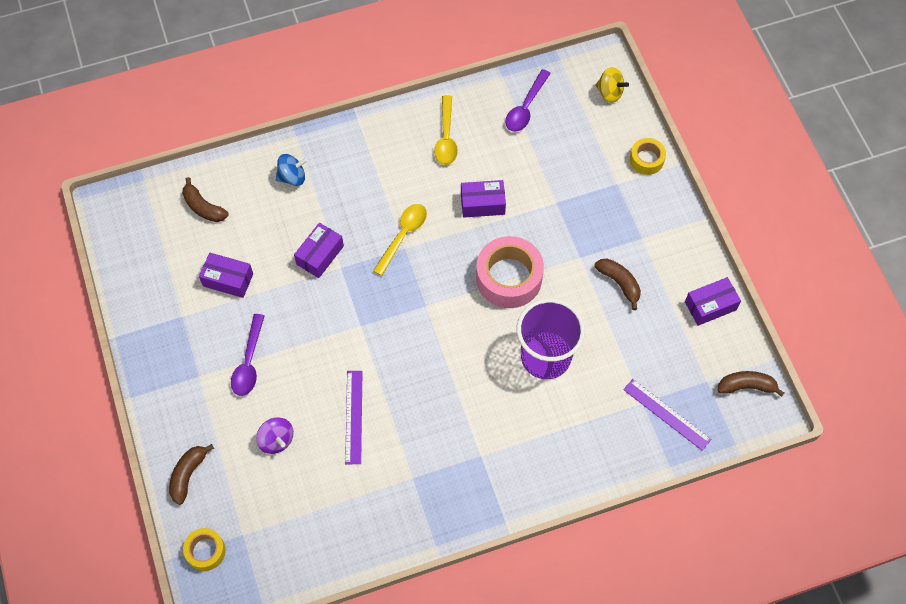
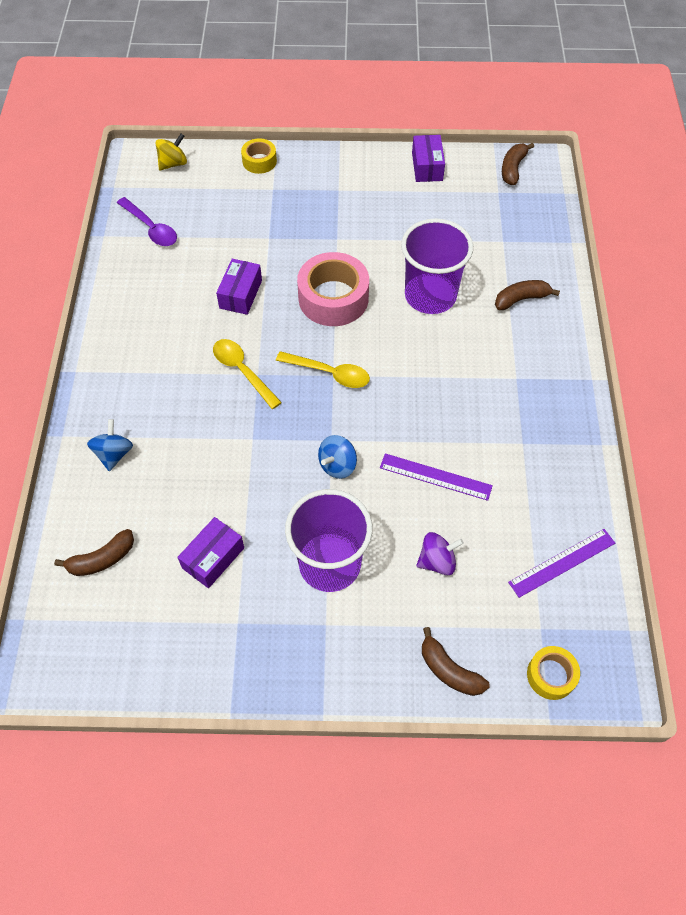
camera: 70 degrees left, 5 degrees down
(249, 362) = (330, 564): purple spoon -> purple cup
(320, 255) = (227, 454): purple box -> none
(338, 338) = (337, 465): none -> blue spinning top
(446, 137) = (147, 301): yellow spoon -> yellow spoon (329, 373)
(619, 283) = (377, 219): brown banana -> brown banana (521, 299)
(666, 414) = (520, 228): purple ruler -> purple ruler (562, 562)

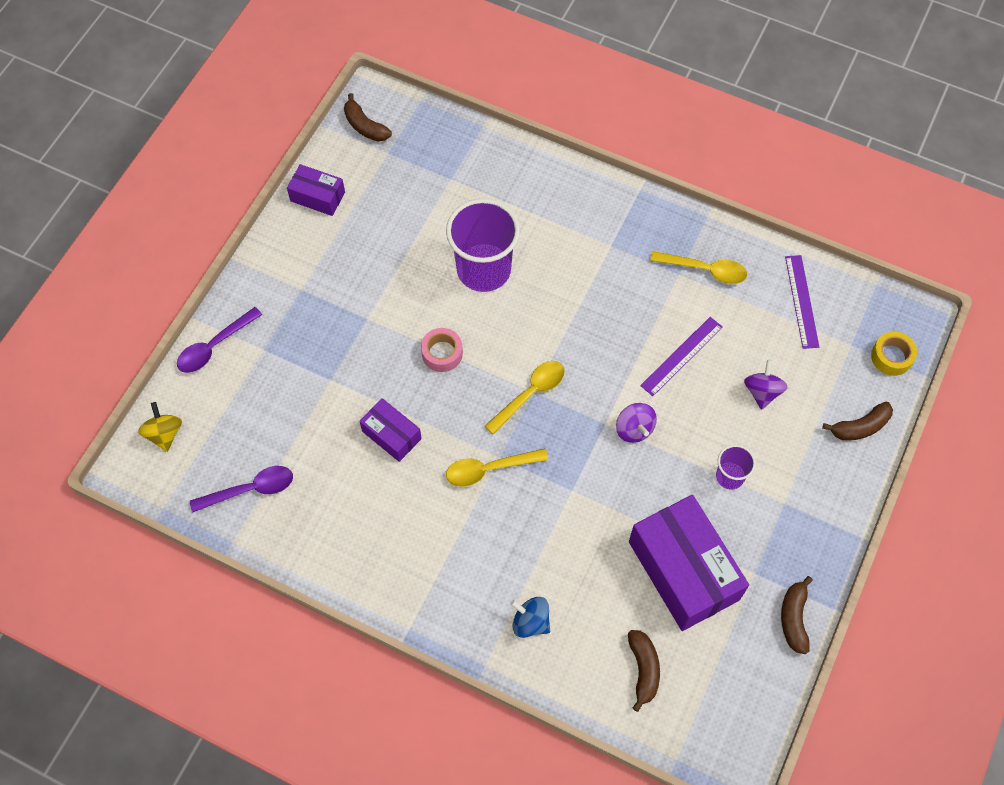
camera: 65 degrees left, 5 degrees up
(213, 558) = (683, 570): purple box -> purple box, size x1.95
(259, 161) = (214, 346): yellow tape -> purple spoon
(330, 564) = (730, 476): purple cup -> purple cup, size x0.49
(333, 298) = (442, 353): pink tape -> pink tape, size x0.54
(337, 465) = (634, 429): blue spinning top -> purple spinning top
(521, 299) = (527, 199): brown banana -> brown banana (794, 618)
(541, 463) = (705, 270): none -> yellow spoon

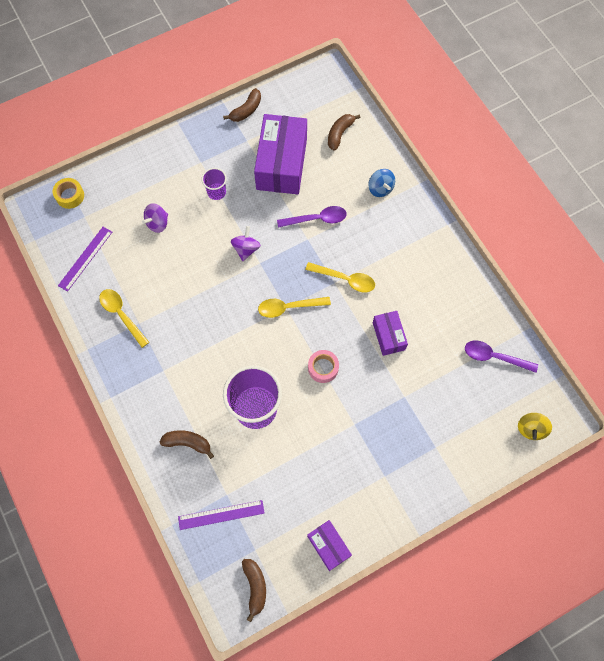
camera: 145 degrees left, 5 degrees up
(214, 346) = (467, 471): purple spoon -> purple spoon (317, 219)
(681, 356) = (183, 272): purple ruler -> purple ruler (221, 515)
(860, 427) = (124, 172): brown banana -> brown banana (188, 443)

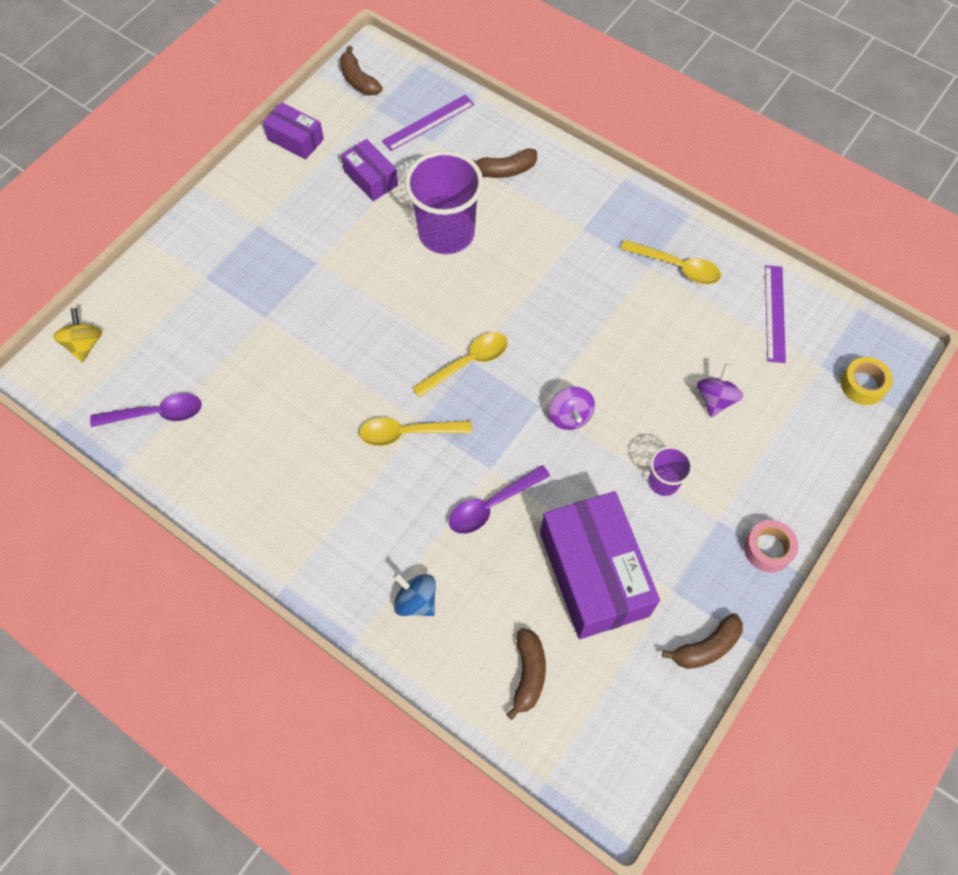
camera: 155 degrees right, 5 degrees down
(246, 110) = (706, 647): brown banana -> brown banana turned 135 degrees counterclockwise
(323, 368) = (385, 308): pink tape -> pink tape (768, 549)
(388, 336) = (314, 382): purple box -> purple box (371, 178)

